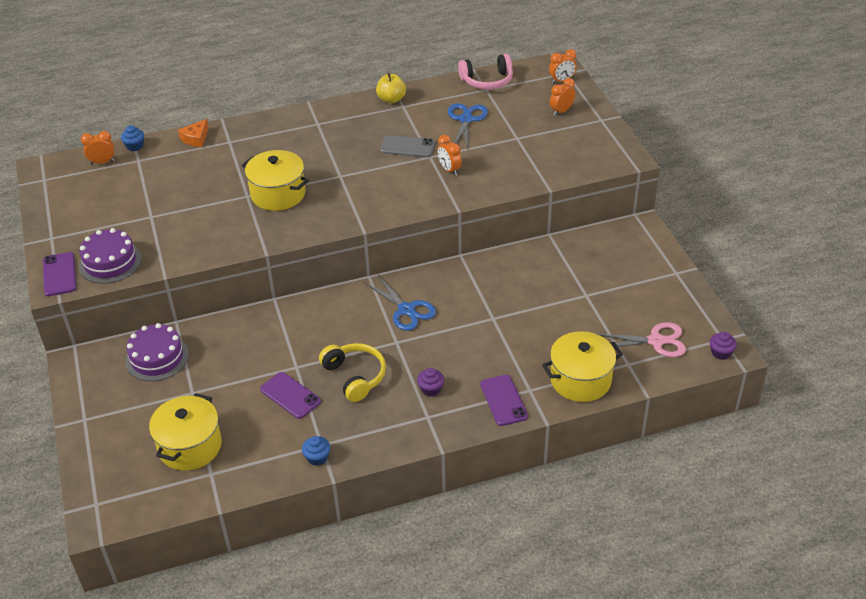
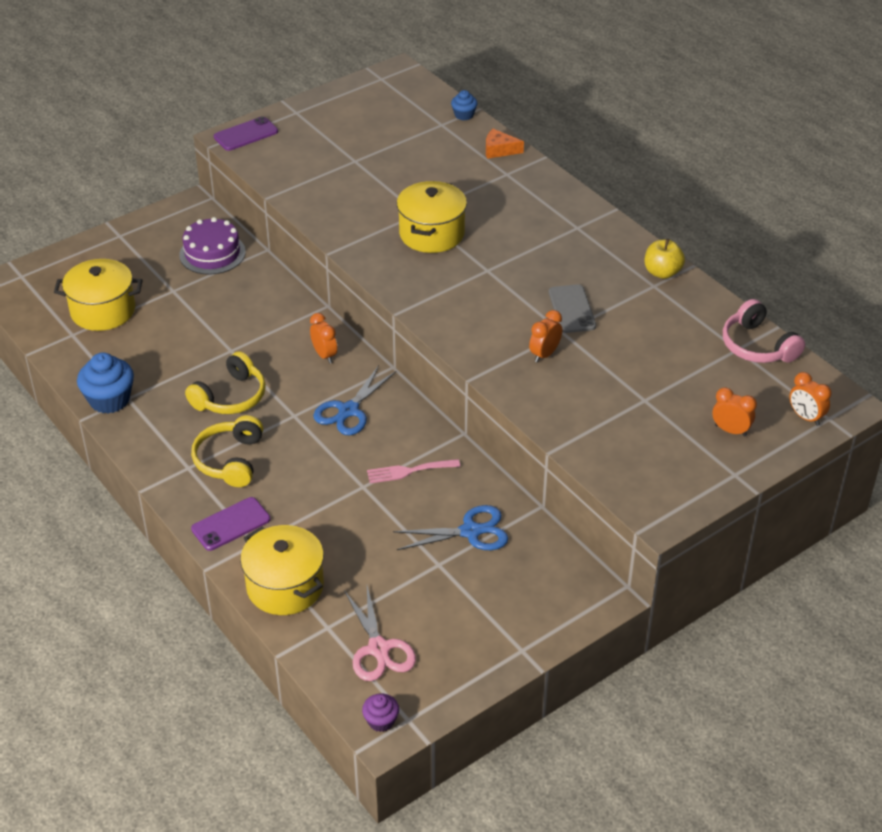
camera: 70 degrees right, 0 degrees up
(102, 162) = (426, 104): orange clock -> orange clock (324, 355)
(110, 262) = (275, 158): purple cake -> none
(290, 395) = (189, 357): purple phone -> none
(317, 457) = (109, 400): blue cupcake -> blue cupcake, size x1.83
(431, 389) = (230, 460): purple cupcake -> yellow headphones
(466, 120) = (657, 346): blue scissors -> blue scissors (470, 531)
(487, 291) = (409, 471): none -> pink fork

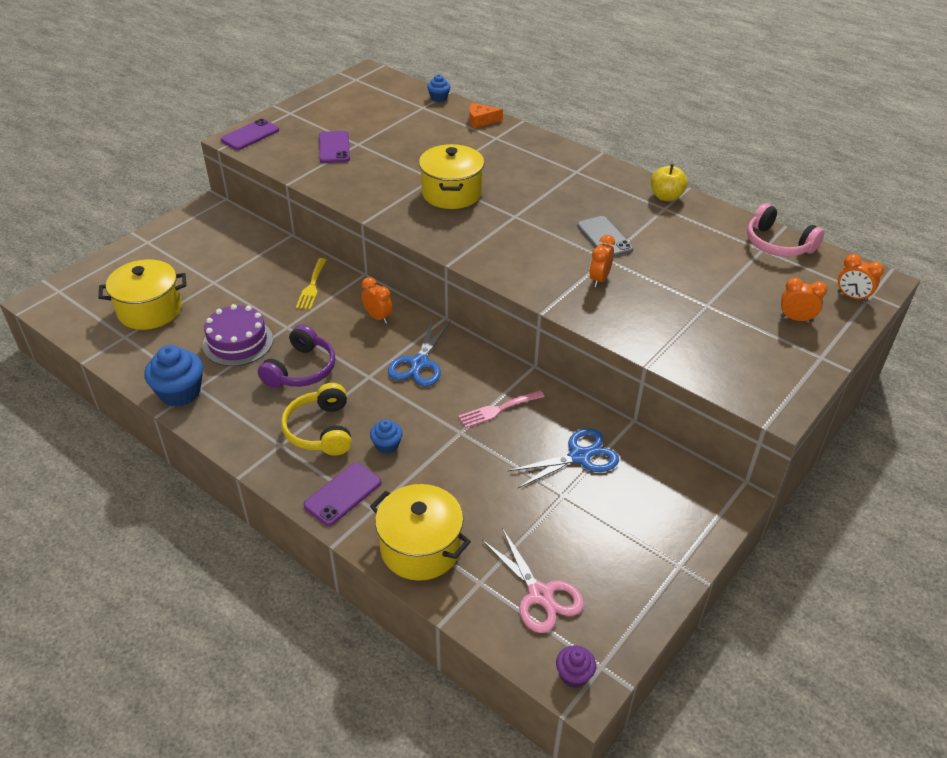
camera: 15 degrees left, 0 degrees up
(212, 253) = (241, 245): purple cake -> purple cake (238, 342)
(231, 397) = (301, 369): yellow headphones -> purple headphones
(269, 311) = (312, 286): none -> yellow fork
(288, 486) = (387, 445): none -> blue cupcake
(328, 161) = (334, 147): none -> purple phone

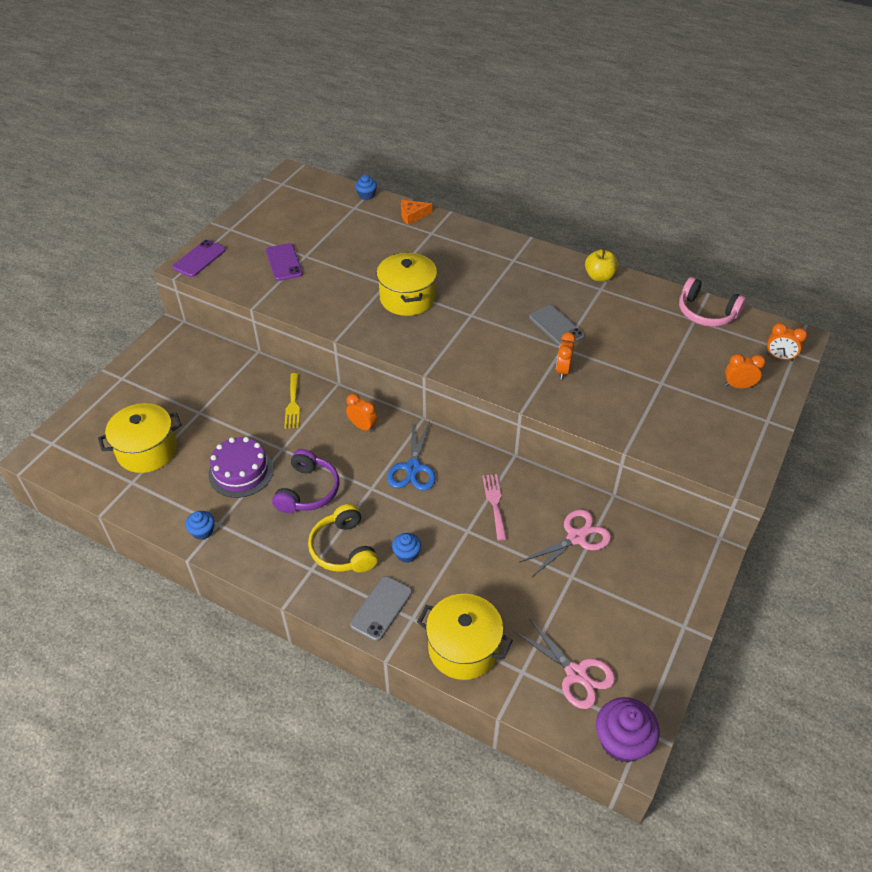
camera: 10 degrees left, 5 degrees up
(180, 392) = (202, 531): blue cupcake -> blue cupcake, size x0.55
(343, 494) = (381, 608): purple phone -> grey phone
(498, 410) = (494, 503): pink fork -> pink fork turned 120 degrees clockwise
(574, 675) = (622, 741): purple cupcake -> purple cupcake, size x1.83
(579, 456) = (576, 537): blue scissors -> pink scissors

